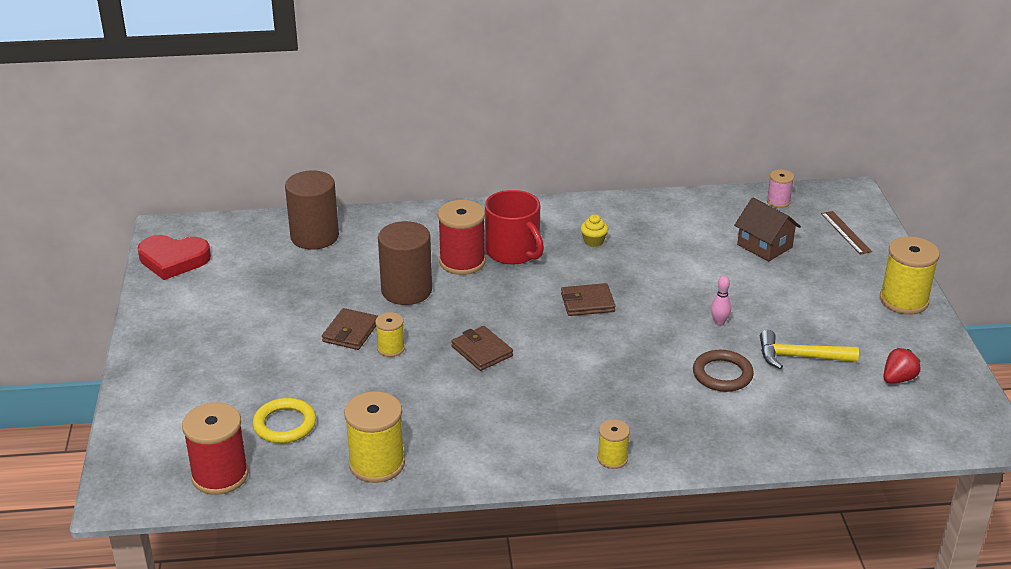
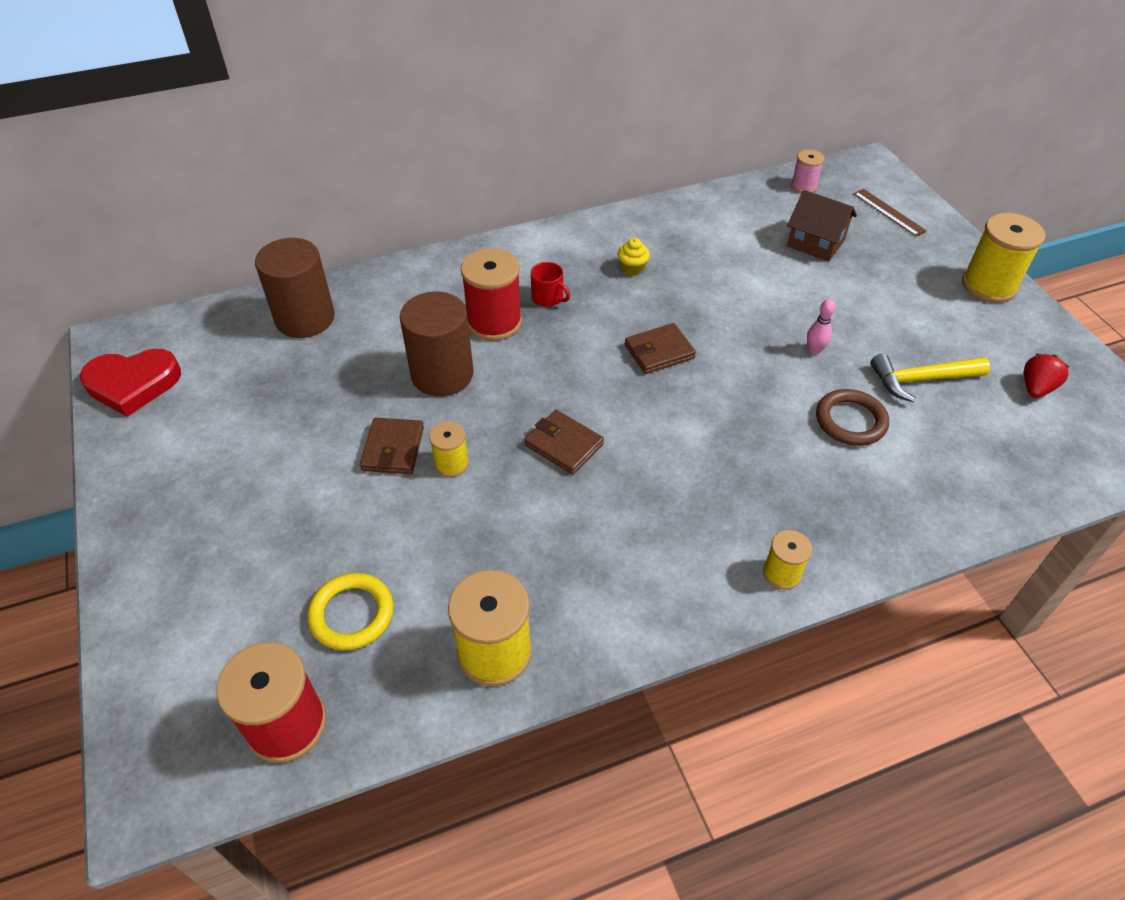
camera: 15 degrees left, 15 degrees up
(513, 251) = (548, 298): red mug -> red mug, size x0.50

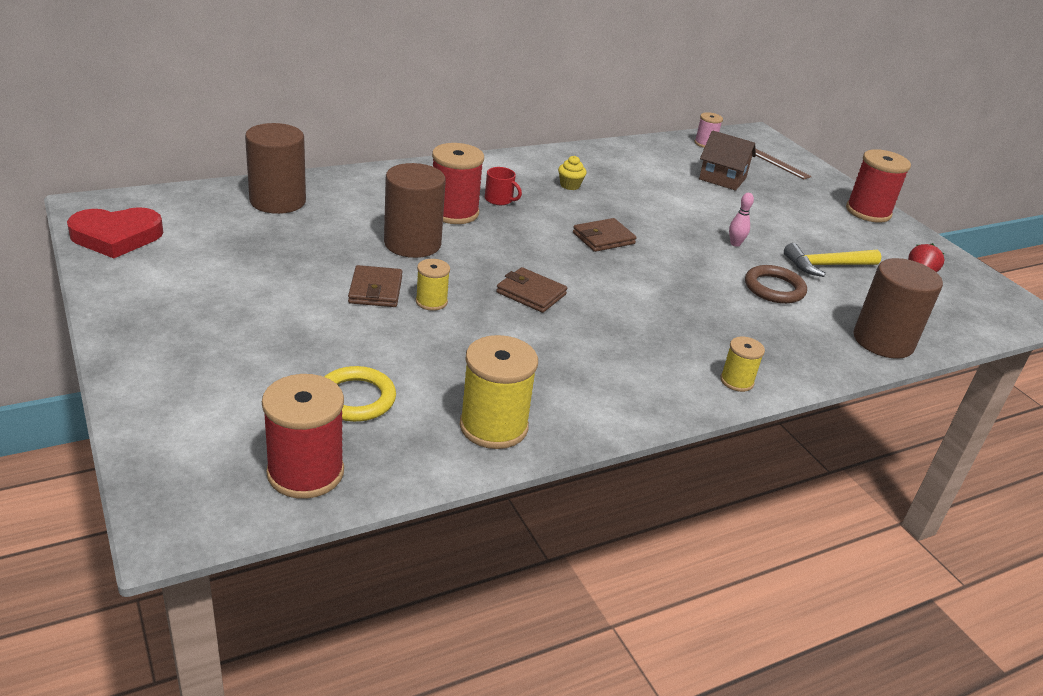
camera: 10 degrees left, 15 degrees down
(971, 501) = (883, 341): none -> brown cylinder
(988, 285) = (868, 212): yellow spool -> red spool

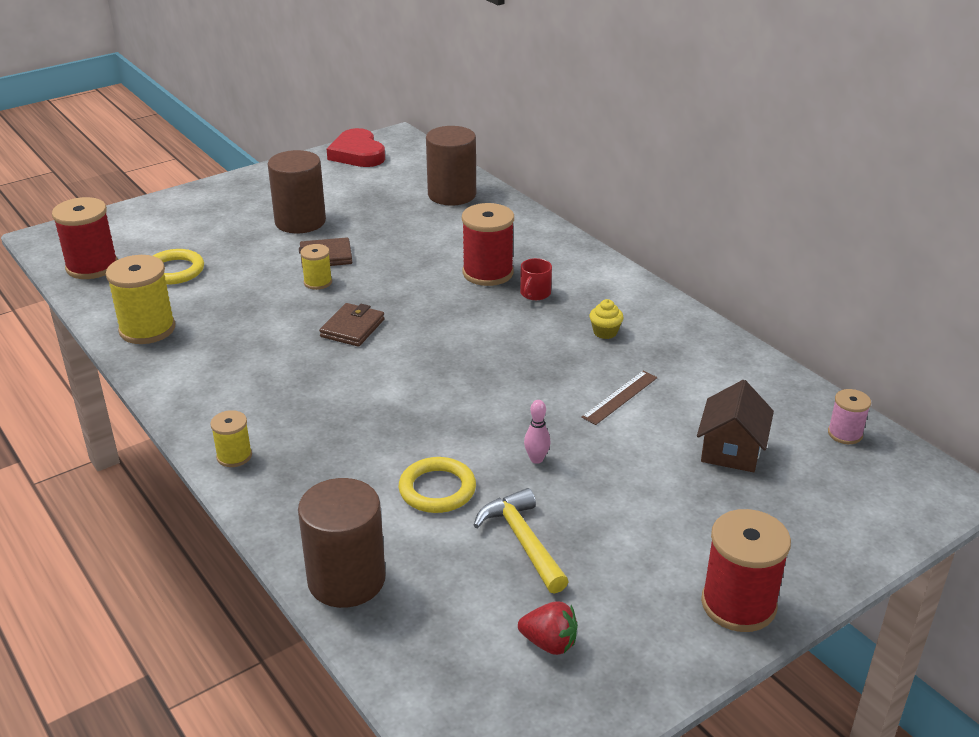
camera: 85 degrees right, 0 degrees up
(412, 244) = (413, 261): brown cylinder -> brown cylinder (300, 222)
(603, 238) = (489, 362): brown wallet -> none
(774, 288) = (437, 489): brown ring -> yellow ring
(778, 163) = (843, 509): brown ruler -> brown ruler (620, 397)

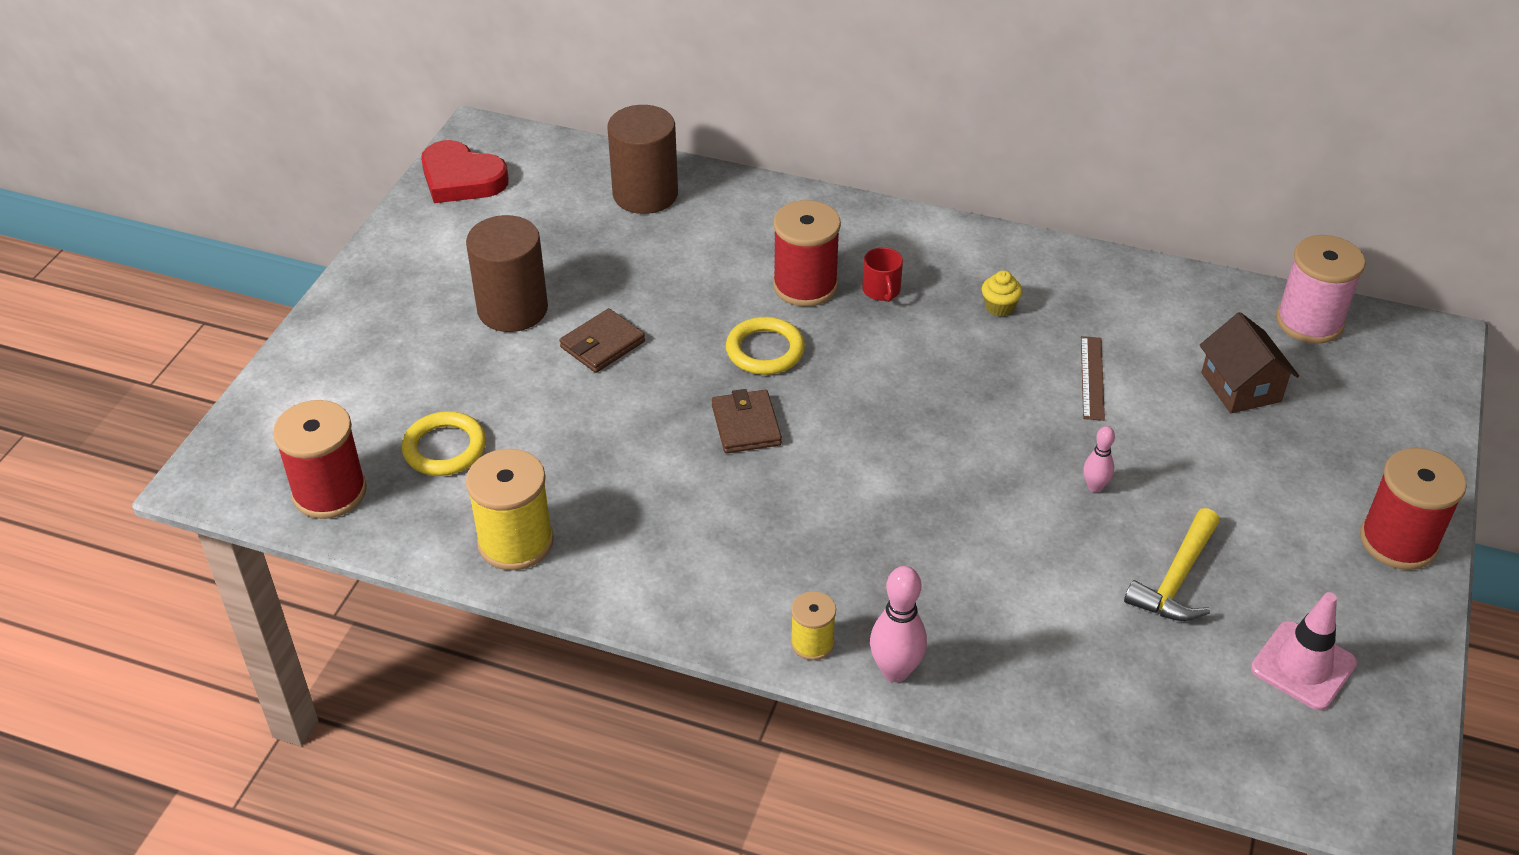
camera: 35 degrees left, 10 degrees up
(262, 496) = (895, 671): none -> pink bowling pin
(318, 282) = (636, 384): yellow spool -> none
(346, 580) = (1076, 710): brown cylinder -> none
(437, 489) = (1046, 569): yellow ring -> yellow ring (765, 350)
(522, 541) = (1176, 579): yellow hammer -> yellow hammer turned 90 degrees counterclockwise
(549, 643) = (1303, 666): red strawberry -> pink traffic cone
(845, 434) = (1309, 322): pink spool -> pink spool, size x1.82

